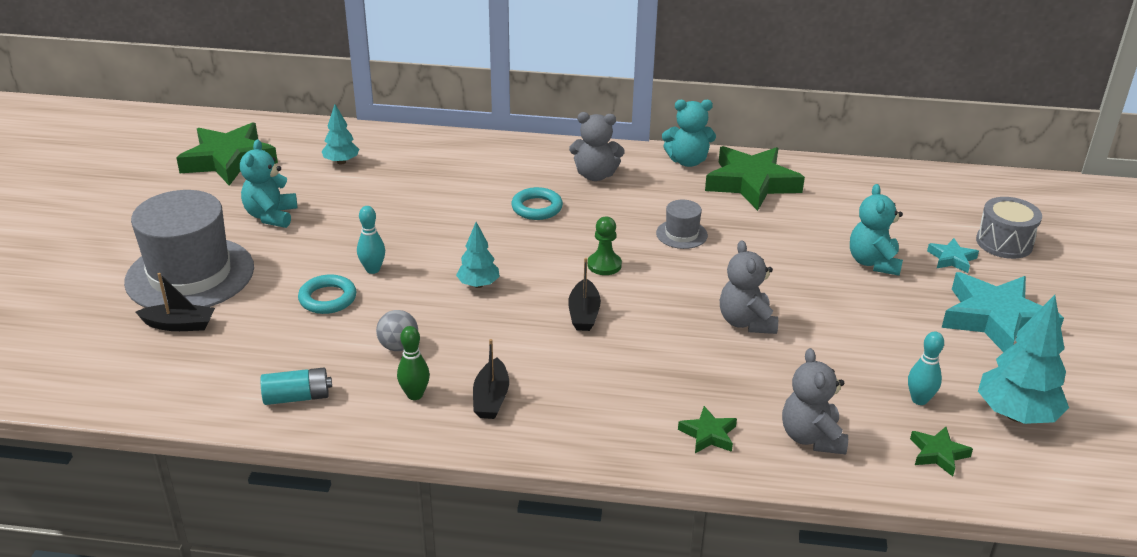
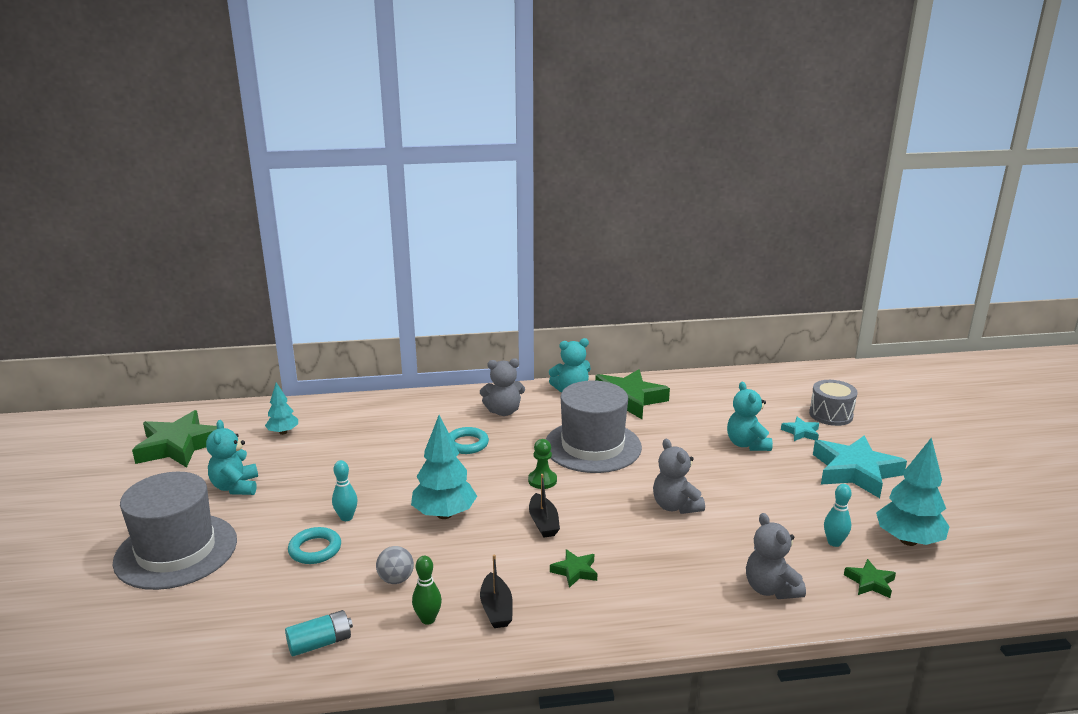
camera: 15 degrees left, 10 degrees down
(179, 325) = (181, 598): black boat -> none
(478, 285) = (444, 514): turquoise tree -> turquoise tree, size x1.73
(681, 234) = (592, 446): grey hat -> grey hat, size x2.29
(708, 434) = (690, 603): green star -> green star (575, 571)

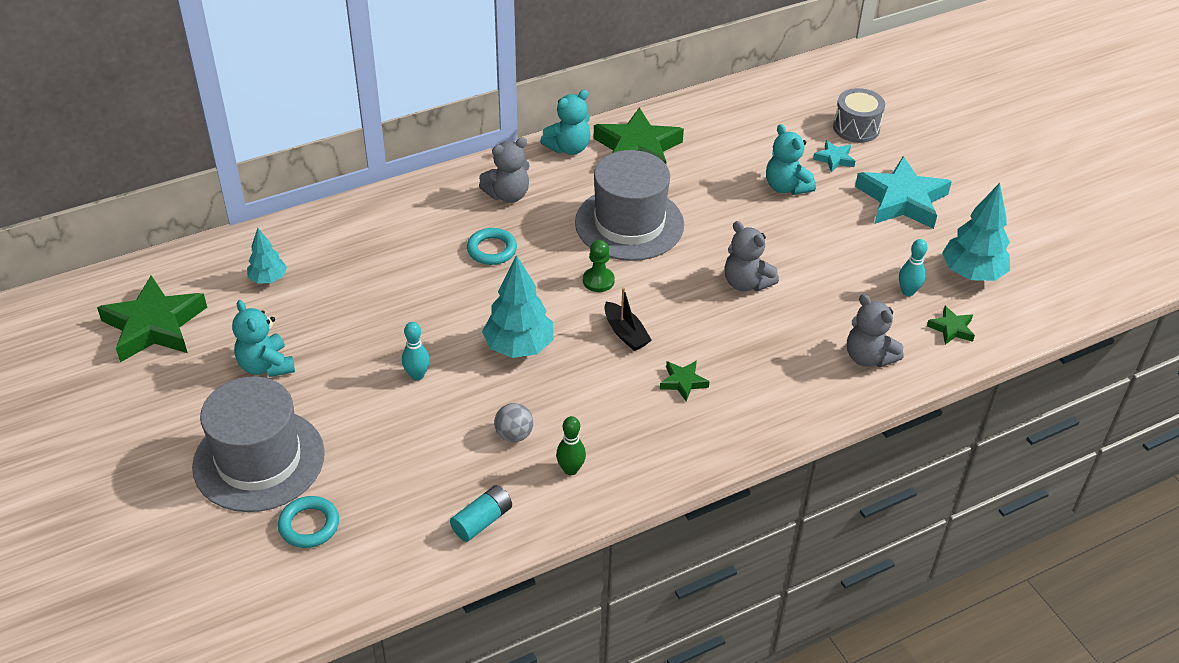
camera: 20 degrees left, 20 degrees up
(315, 549) = (409, 421): turquoise ring -> turquoise ring (309, 525)
(496, 609) = (629, 442): black boat -> none

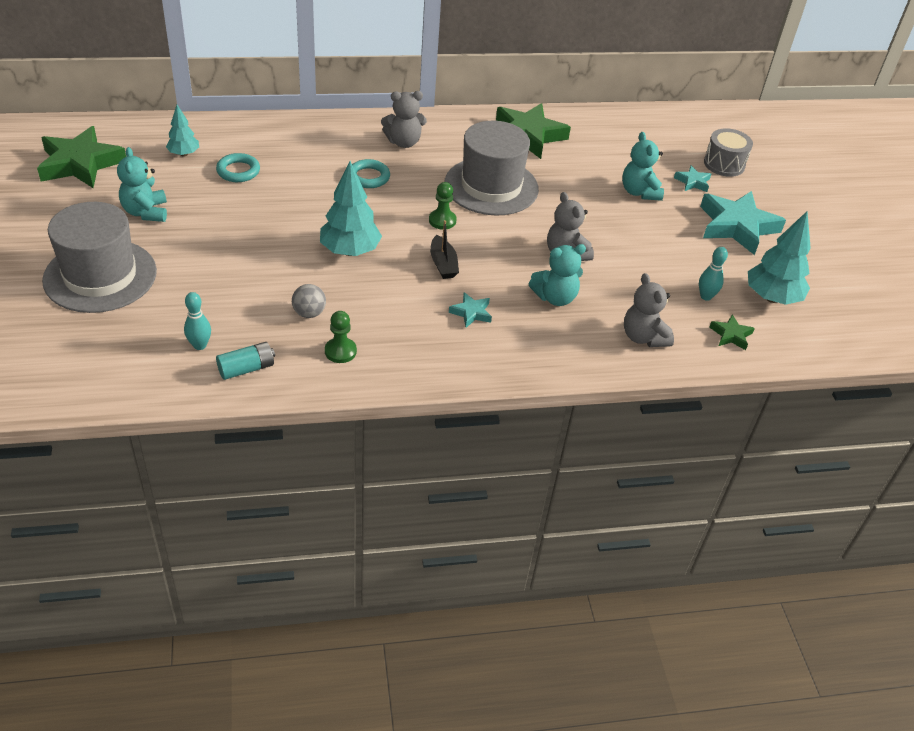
camera: 15 degrees right, 0 degrees up
(309, 525) = (110, 332): turquoise ring -> turquoise ring (238, 171)
(417, 375) = (257, 249): turquoise bowling pin -> turquoise bowling pin (200, 345)
(568, 148) = (471, 121): turquoise teddy bear -> turquoise teddy bear (555, 297)
(570, 469) = (340, 351): green bowling pin -> green pawn
(683, 382) = (471, 313): green star -> turquoise star

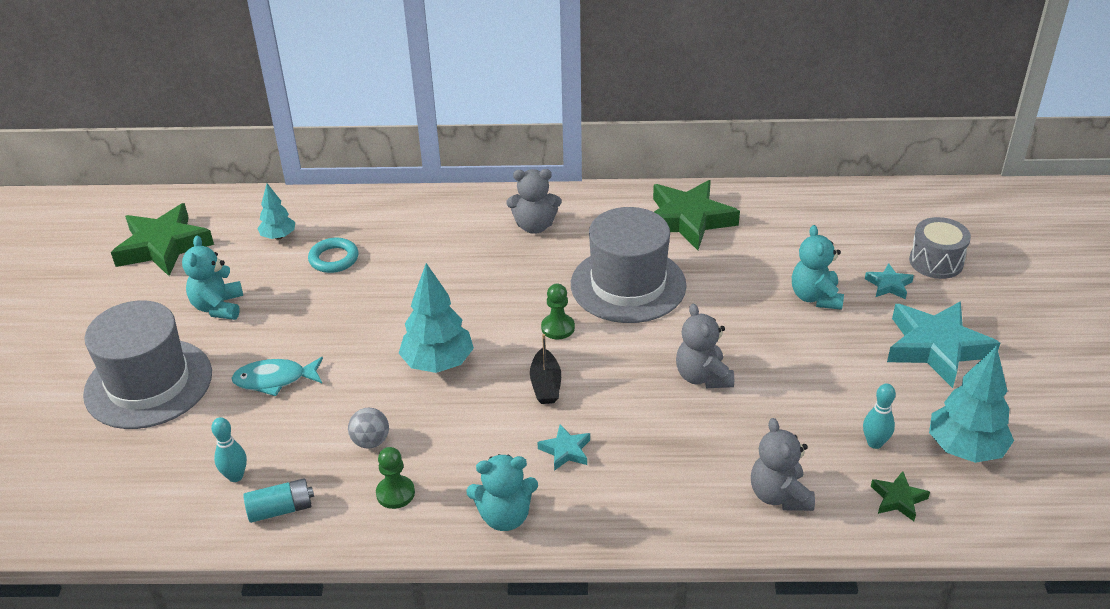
camera: 15 degrees right, 5 degrees down
(213, 269) = (274, 380): none -> turquoise fish
(368, 177) = (482, 269): turquoise ring -> none
(555, 297) = (676, 435): turquoise teddy bear -> turquoise teddy bear (505, 516)

